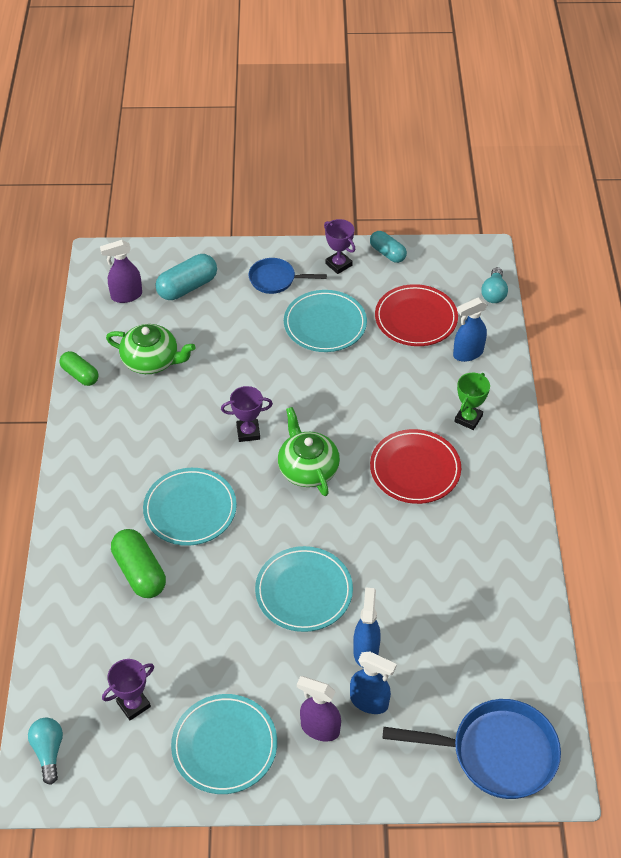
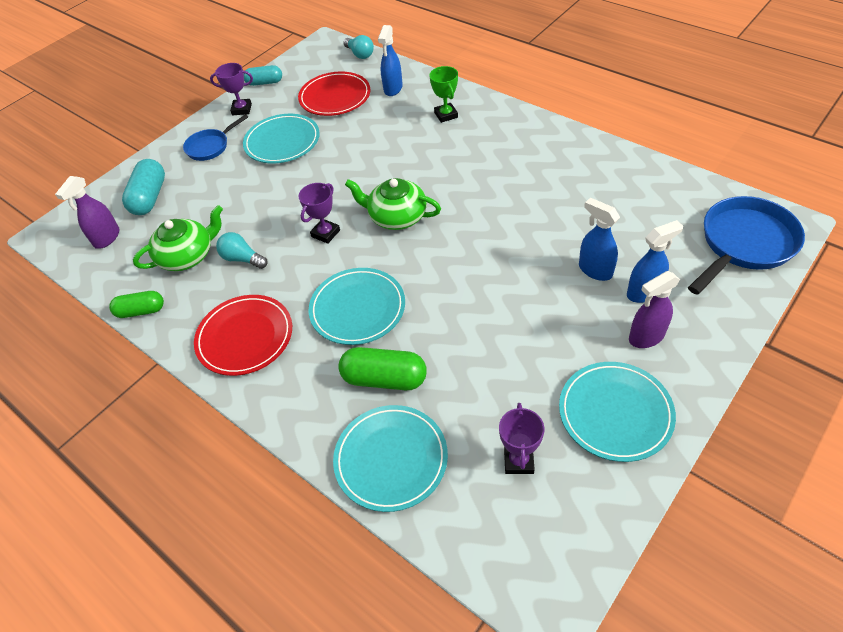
camera: 45 degrees left, 0 degrees up
(48, 752) = (515, 567): turquoise light bulb -> turquoise light bulb (242, 259)
(304, 591) = (507, 278): turquoise plate -> turquoise plate (391, 459)
(415, 469) = (459, 161): red plate -> red plate (245, 337)

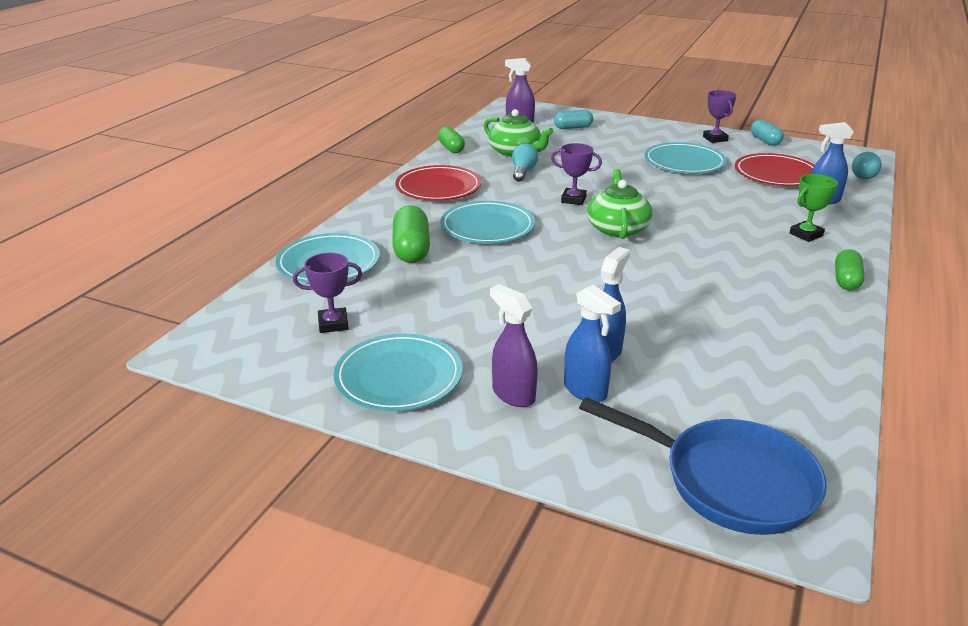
camera: 70 degrees right, 20 degrees down
(150, 197) = (573, 127): turquoise capsule -> turquoise capsule, size x0.66
(210, 147) = (652, 136): blue pan -> none
(519, 118) = (846, 280): none -> green capsule

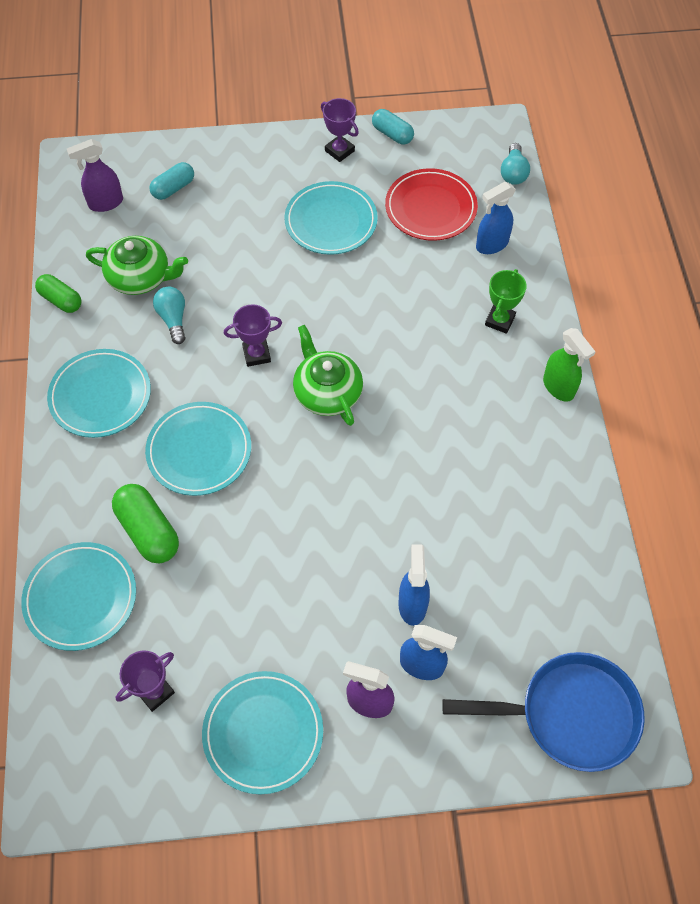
camera: 30 degrees left, 30 degrees up
(438, 187) = (100, 396): red plate -> turquoise plate
(846, 280) = (559, 387): green capsule -> green spray bottle

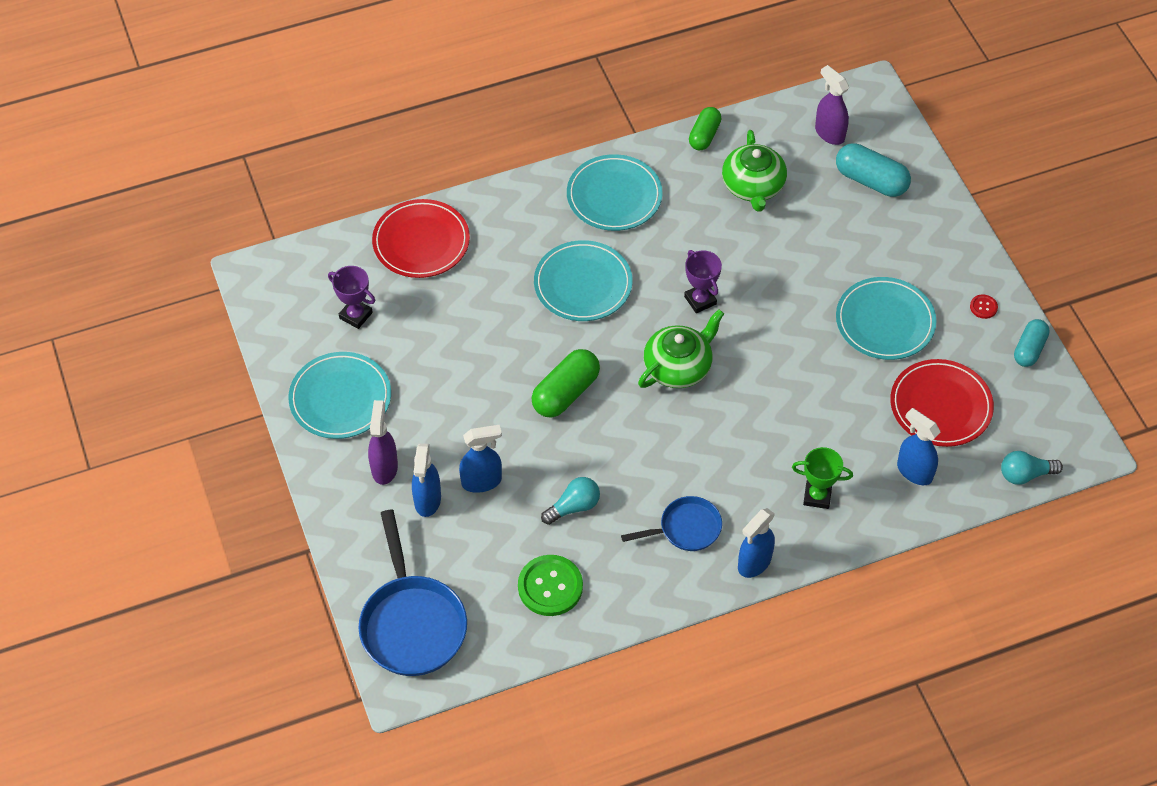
camera: 75 degrees right, 5 degrees down
(80, 597) = (421, 242): turquoise plate -> red plate
(148, 531) = (494, 270): green capsule -> green capsule (565, 393)
(173, 188) = (871, 181): turquoise capsule -> turquoise capsule, size x1.51
(173, 319) = (715, 225): turquoise light bulb -> turquoise light bulb (573, 507)
(339, 151) = (983, 307): purple trophy -> red button
(510, 432) = (686, 528): none -> blue pan
(551, 567) = (550, 586): none -> green button
(559, 387) = (754, 563): green spray bottle -> blue spray bottle

